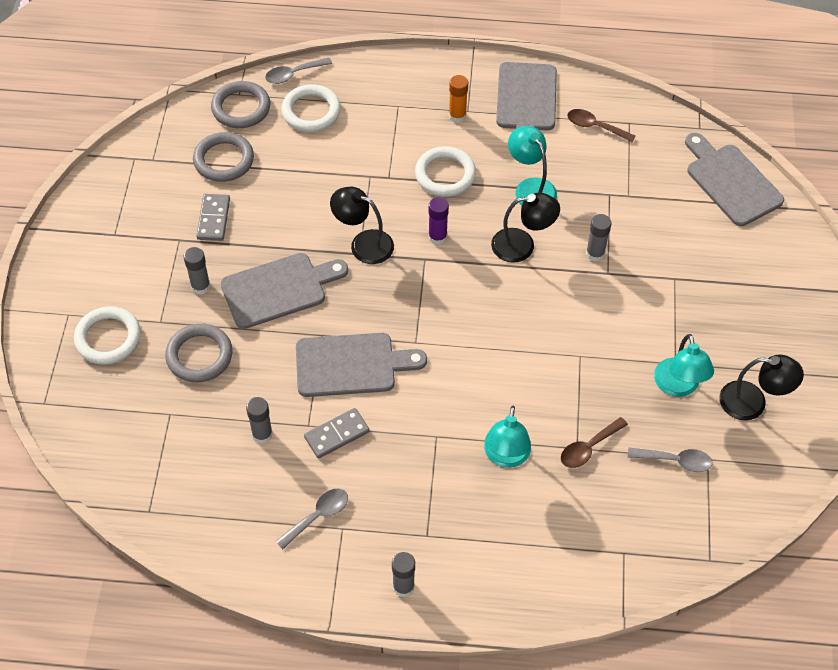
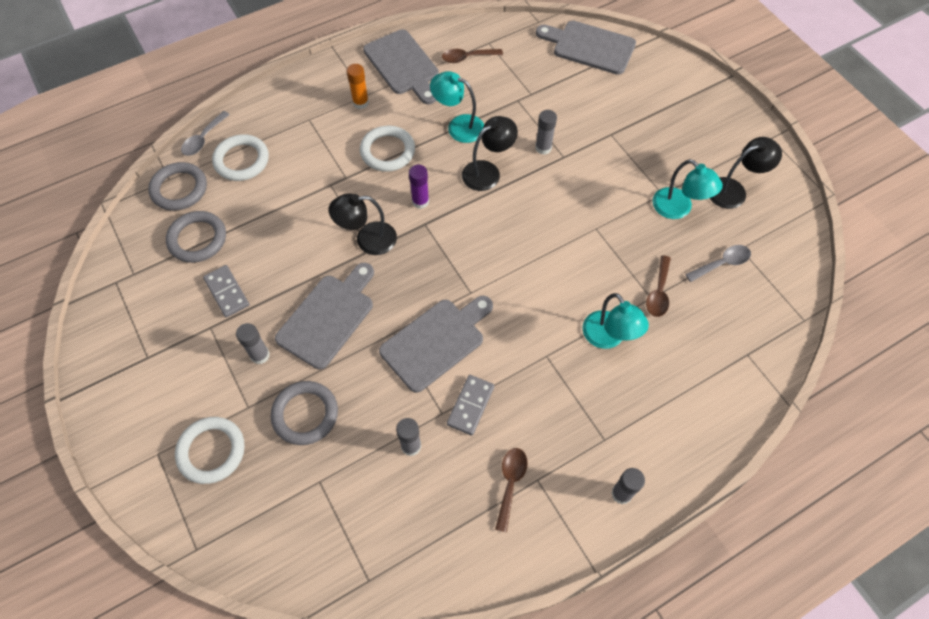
camera: 35 degrees left, 5 degrees up
(317, 516) = (510, 484): grey spoon -> brown spoon

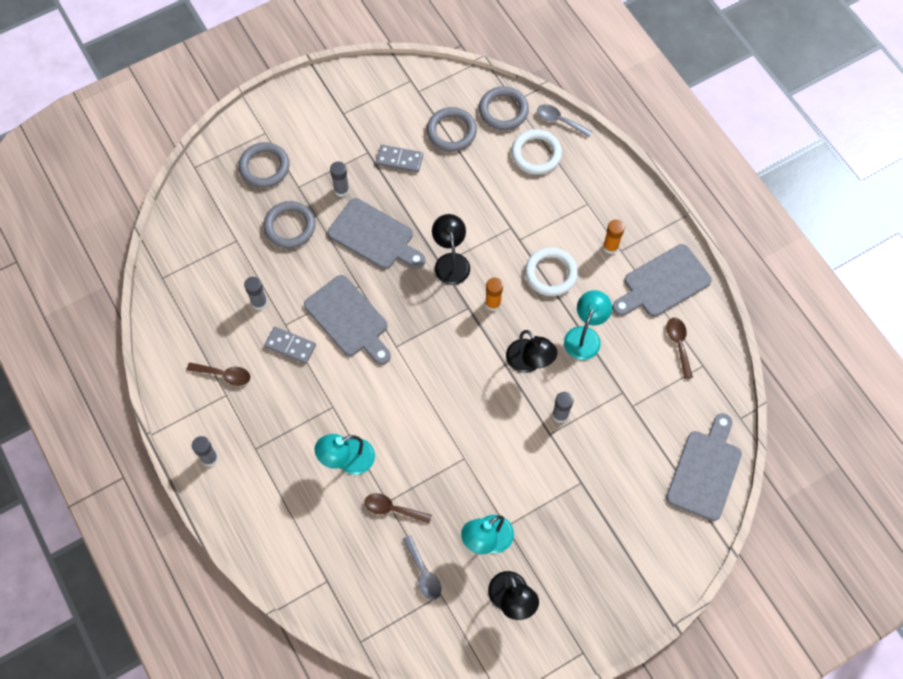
camera: 90 degrees right, 5 degrees up
(211, 451) = (264, 167): white ring -> grey ring
(227, 292) = (399, 160): grey domino -> grey domino turned 45 degrees clockwise
(420, 201) = (493, 303): purple glue stick -> orange glue stick

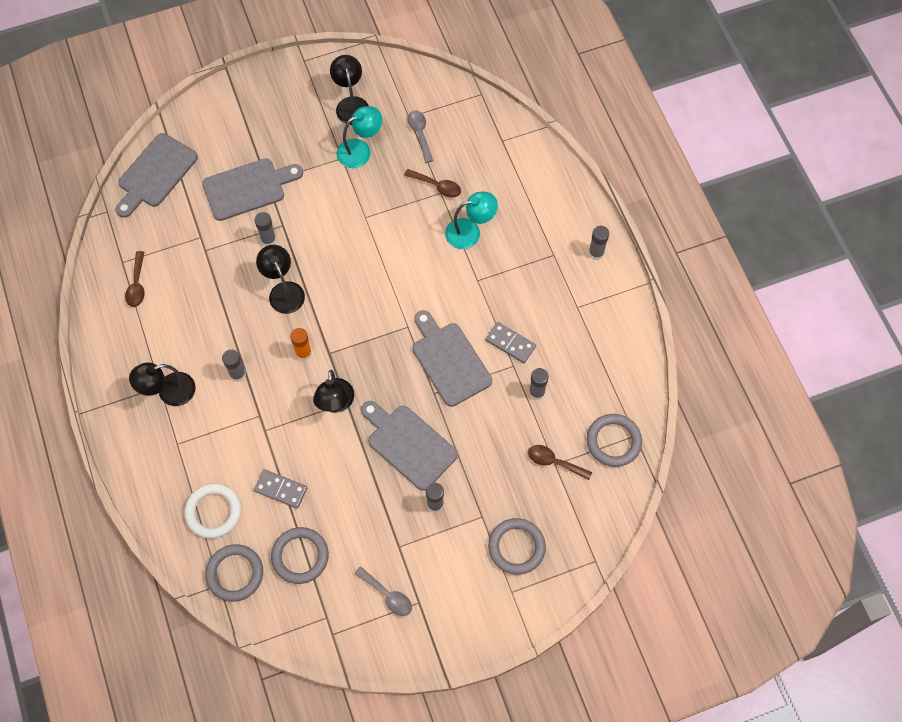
camera: 170 degrees left, 0 degrees up
(224, 375) = (577, 326): brown spoon -> brown spoon (554, 462)
(290, 226) = (496, 470): grey ring -> grey ring (613, 441)
(399, 160) = (365, 530): grey domino -> grey domino (281, 489)
(551, 273) = (237, 374): white ring -> grey glue stick
(560, 121) = (175, 549): grey spoon -> grey spoon (387, 595)
(585, 336) = (223, 307): turquoise lamp -> none
(610, 247) = (169, 392): orange glue stick -> black lamp
(663, 283) = (129, 346): grey cutting board -> grey cutting board (248, 188)

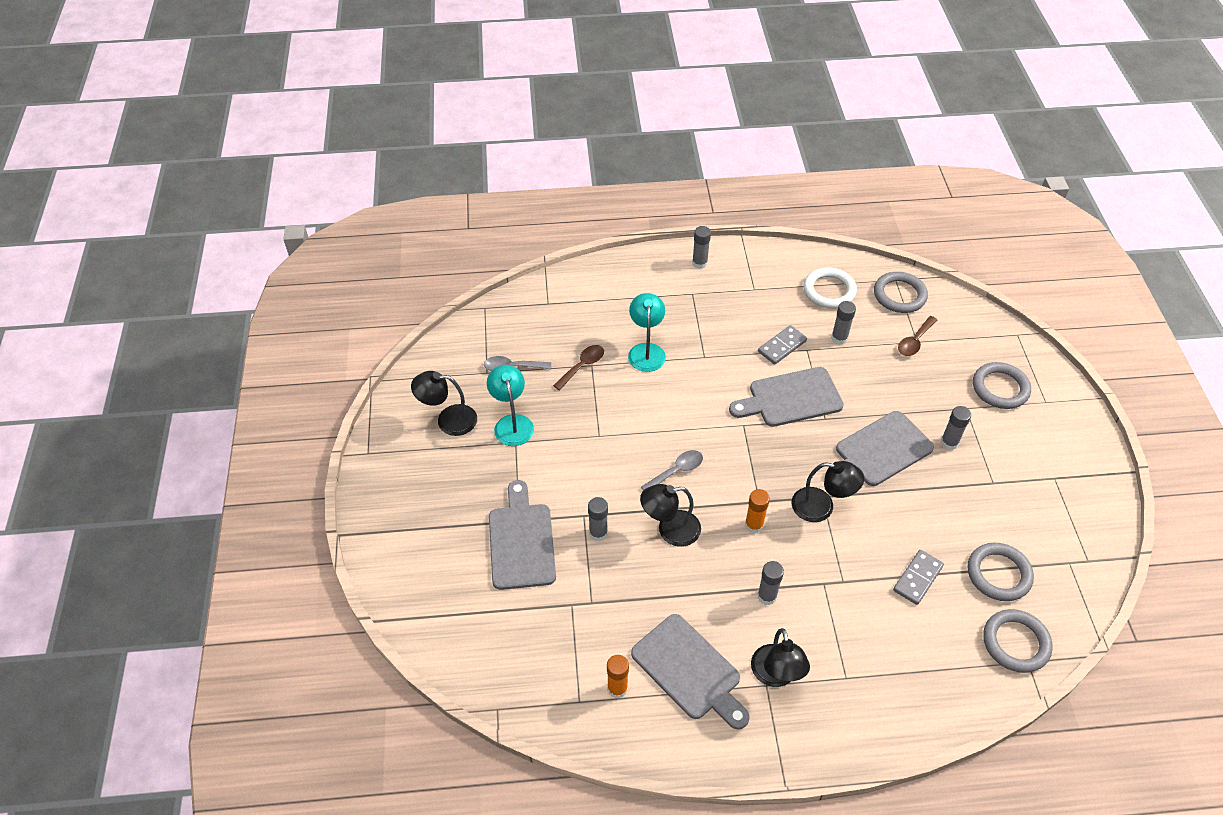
camera: 75 degrees left, 15 degrees down
(137, 284) = (617, 688): brown spoon -> orange glue stick
(155, 174) = (462, 640): grey cutting board -> grey cutting board (689, 670)
(213, 512) = (938, 652): white ring -> white ring (829, 291)
(387, 595) = (1046, 503): grey spoon -> grey spoon (676, 471)

